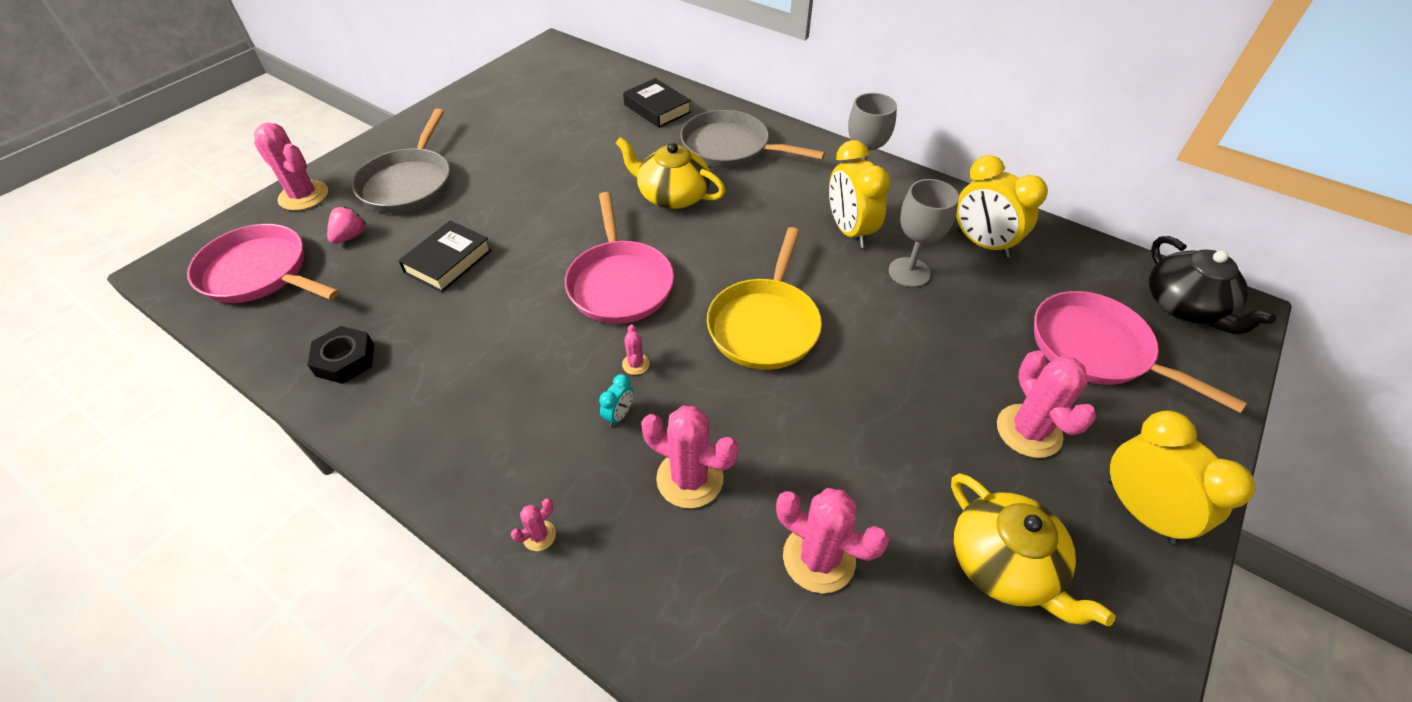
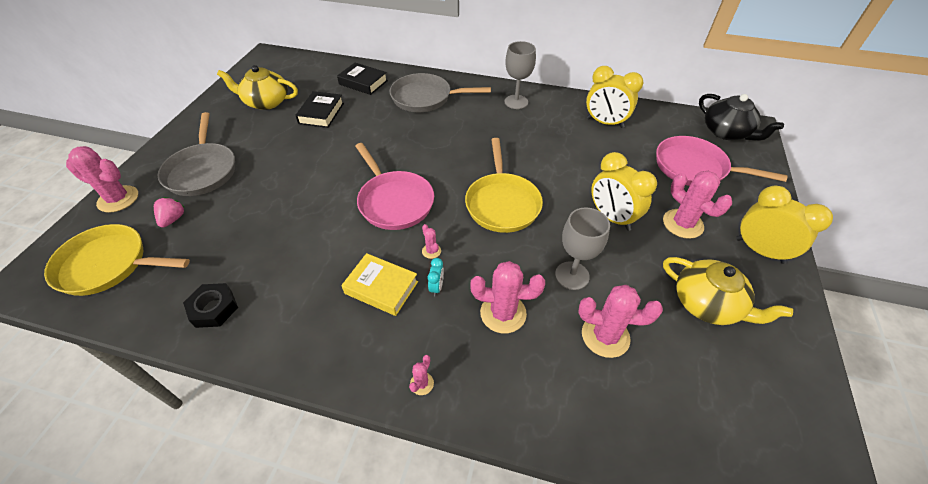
camera: 20 degrees left, 0 degrees up
(260, 273) = (109, 265): pink pan -> yellow pan
(448, 261) = (261, 218): black book -> black book (321, 113)
(549, 394) = (381, 287): none -> yellow book
(672, 195) = (401, 136): yellow teapot -> yellow teapot (266, 102)
(849, 231) = (525, 133): yellow clock -> yellow clock (611, 217)
(909, 272) = (572, 149): grey goblet -> grey goblet (572, 275)

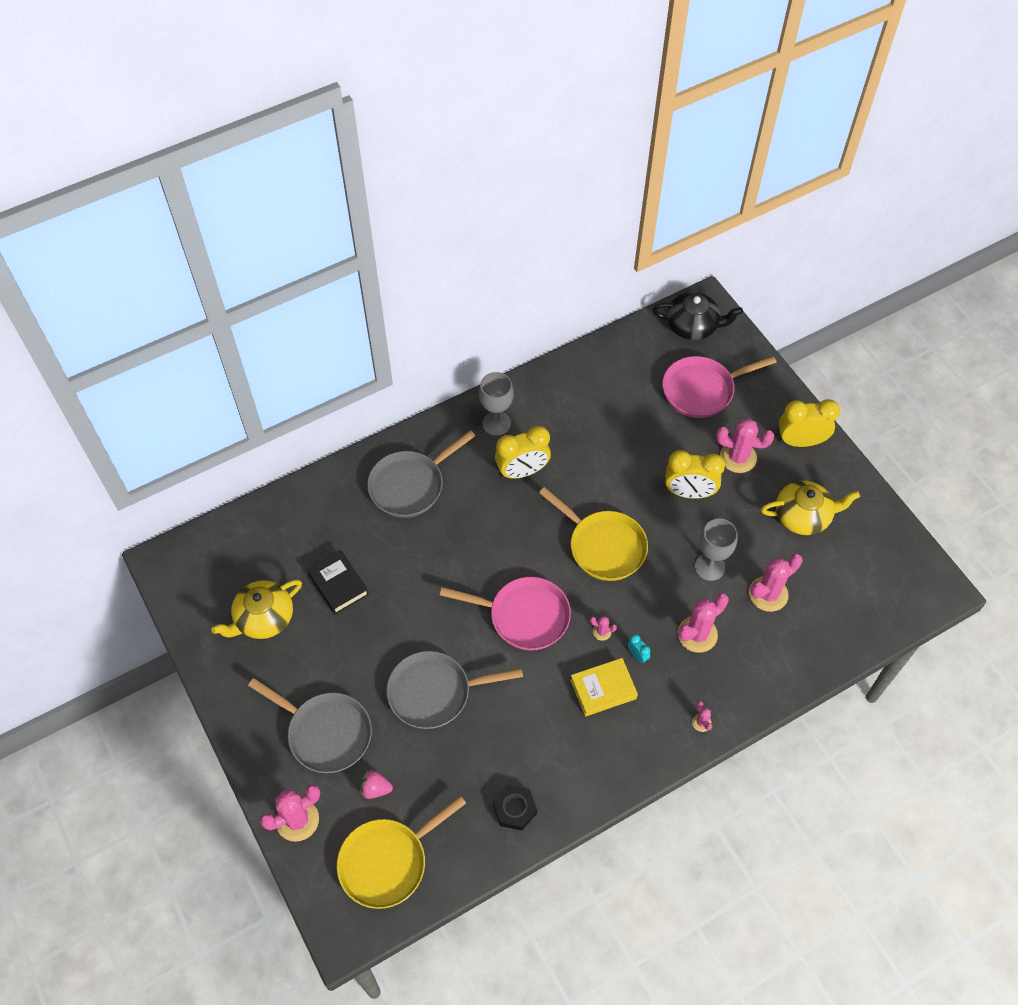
camera: 45 degrees left, 10 degrees up
(173, 219) = (375, 788): pink strawberry -> pink strawberry turned 45 degrees counterclockwise
(283, 199) = (435, 692): none -> grey pan
(363, 82) = (324, 514): black book -> none
(605, 123) = (594, 390): yellow clock -> yellow clock (522, 471)

